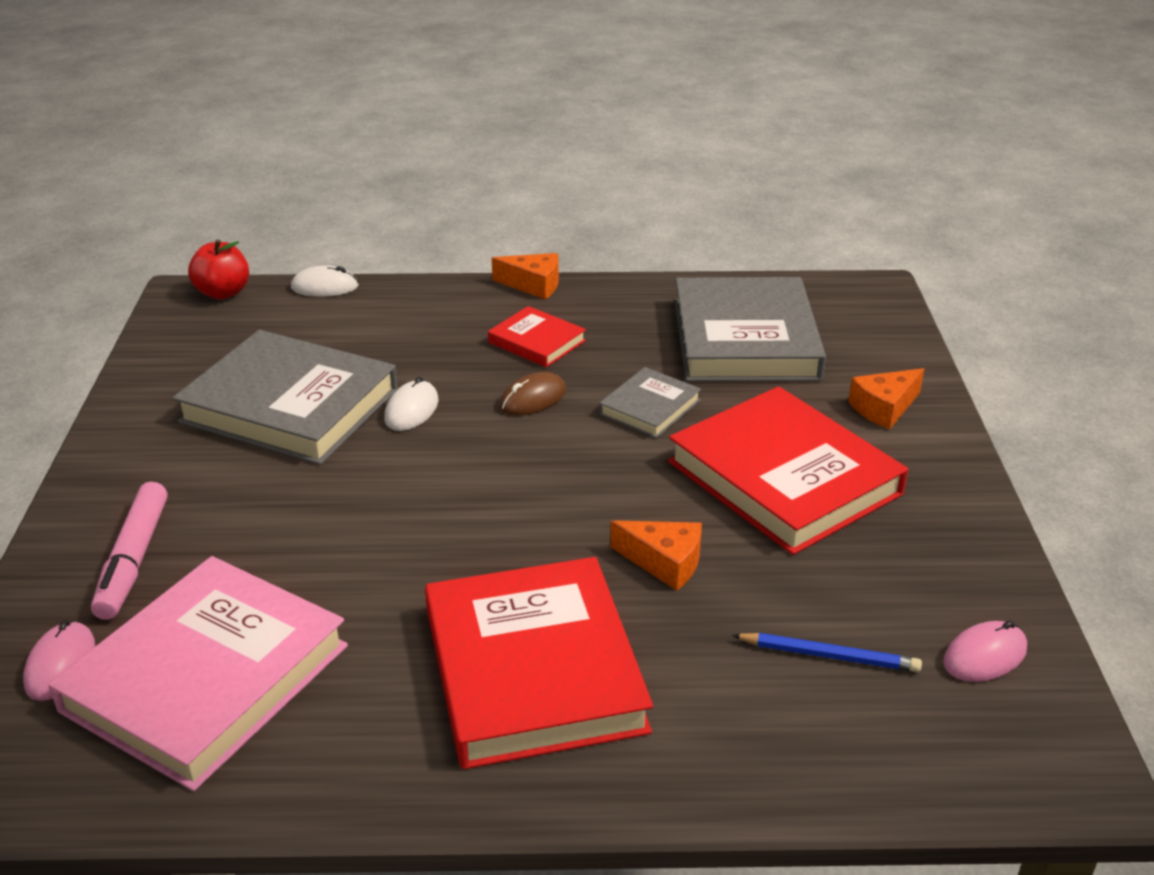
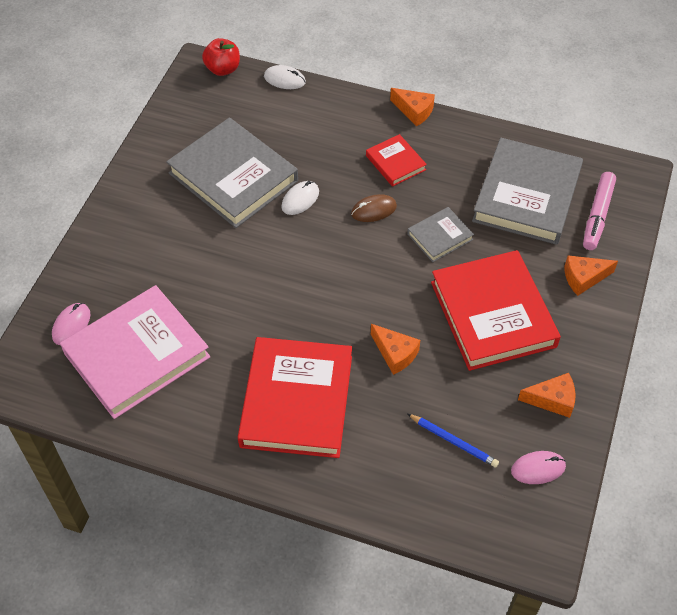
camera: 20 degrees right, 20 degrees up
(134, 559) = (121, 267): pink marker -> pink marker (597, 215)
(942, 560) = (552, 400): none -> orange cheese

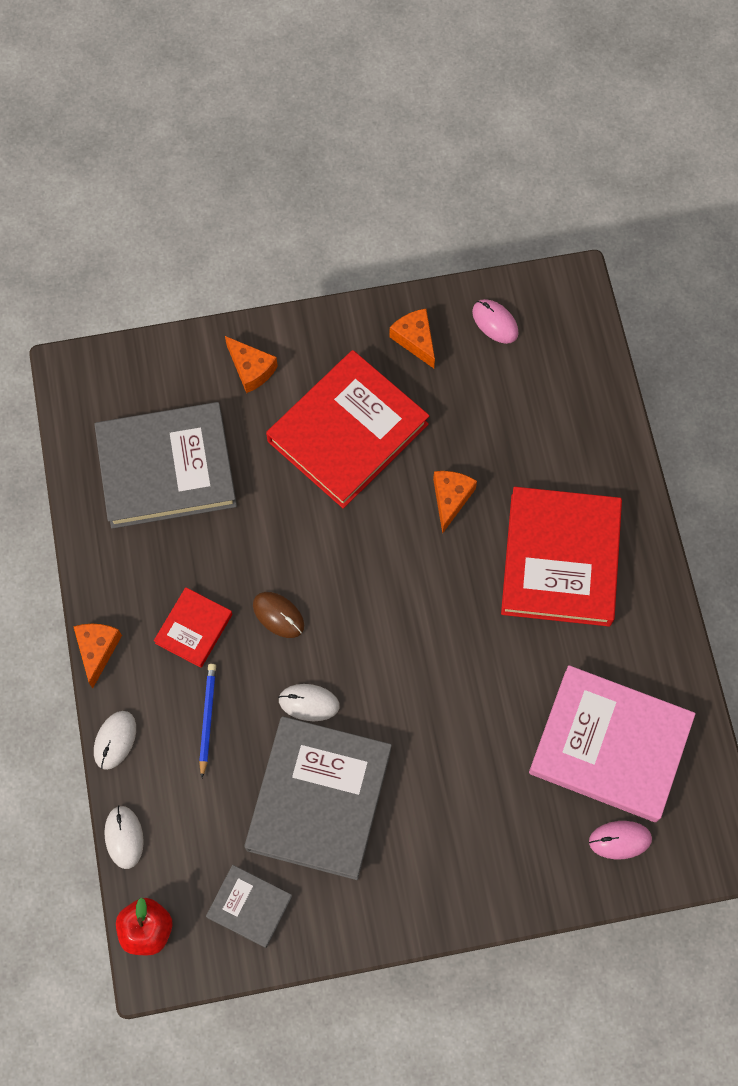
camera: 120 degrees left, 15 degrees up
(297, 401) = (560, 559): red book -> red book turned 60 degrees counterclockwise
(348, 97) = (115, 740): none -> white mouse
(440, 237) = (276, 529): grey book -> grey book (249, 906)
(453, 441) = (513, 402): blue pencil -> blue pencil (207, 718)
(597, 215) = (156, 388): pink marker -> none

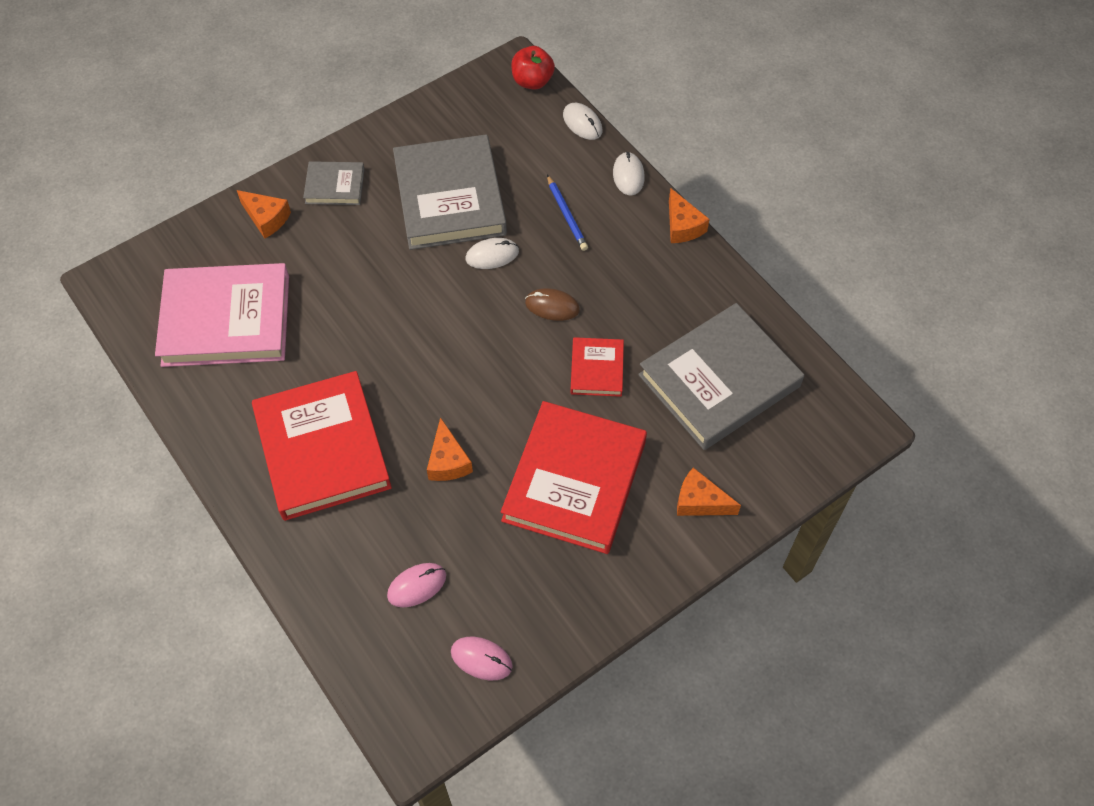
camera: 155 degrees right, 10 degrees down
(194, 628) = (616, 270): red book -> red book (597, 369)
(249, 906) = (467, 118): grey book -> grey book (335, 186)
(415, 340) = (555, 602): orange cheese -> orange cheese (266, 218)
(620, 840) = (197, 259): pink mouse -> pink mouse (417, 586)

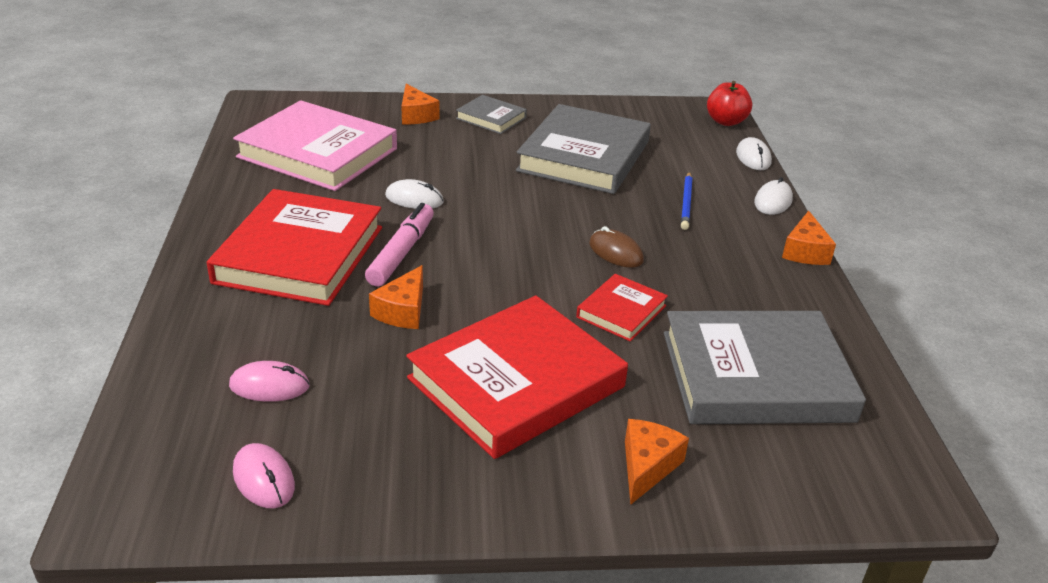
camera: 30 degrees right, 25 degrees down
(397, 401) = (401, 253): none -> pink marker
(492, 255) = (588, 201): white mouse -> white mouse (414, 199)
(700, 501) = (647, 466): orange cheese -> orange cheese turned 60 degrees clockwise

